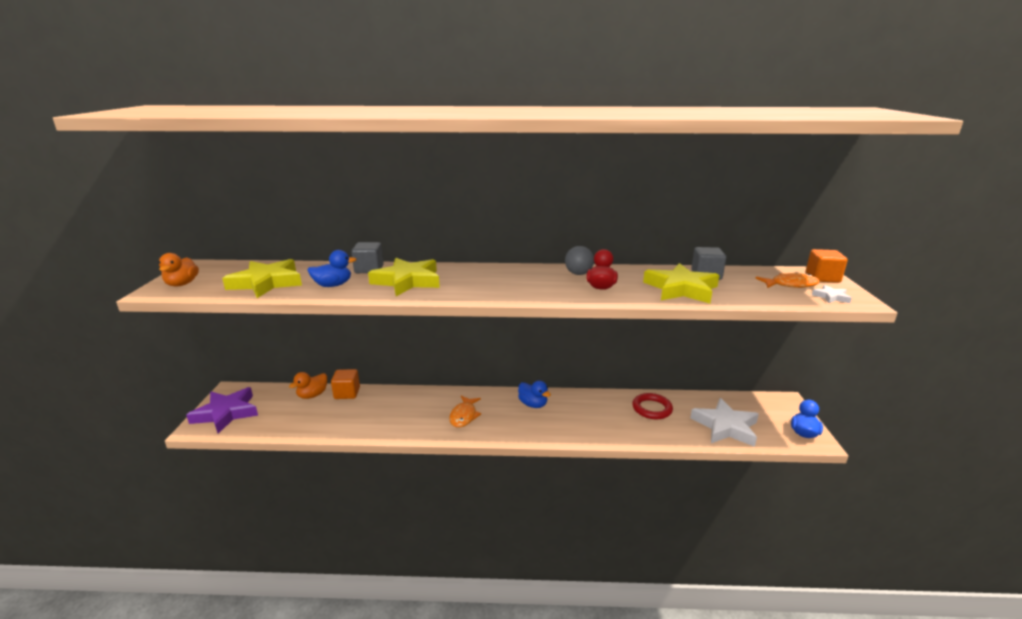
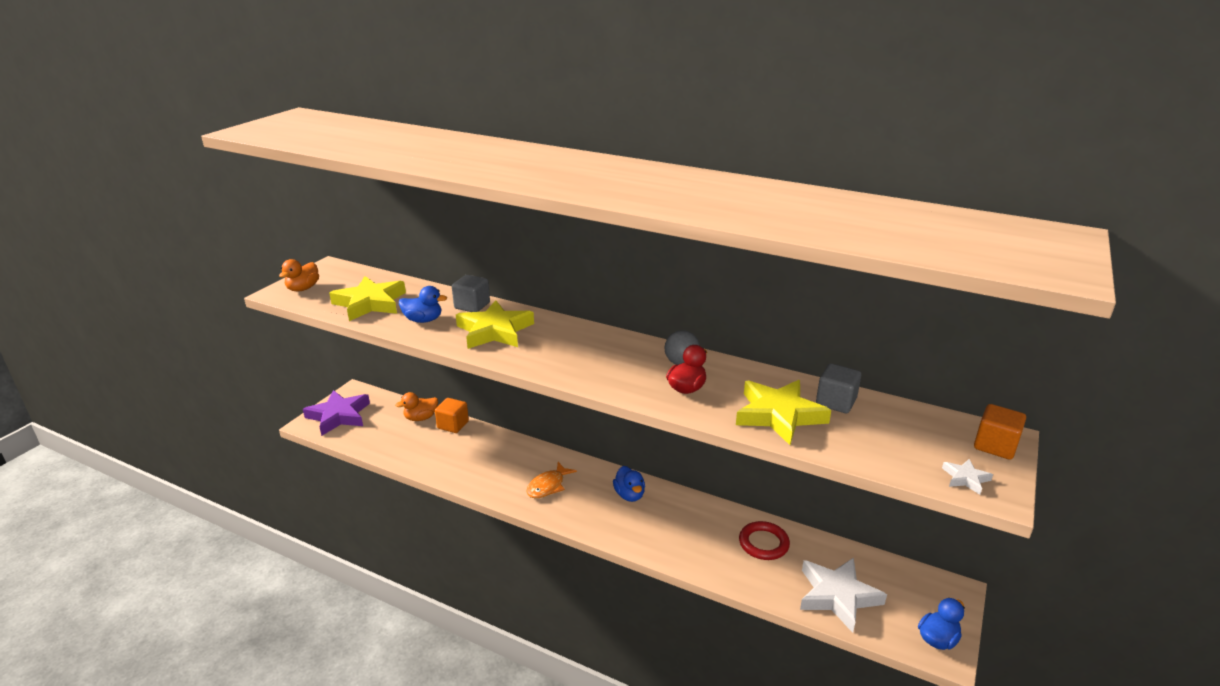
camera: 25 degrees right, 5 degrees up
(790, 285) = (932, 445): orange fish -> none

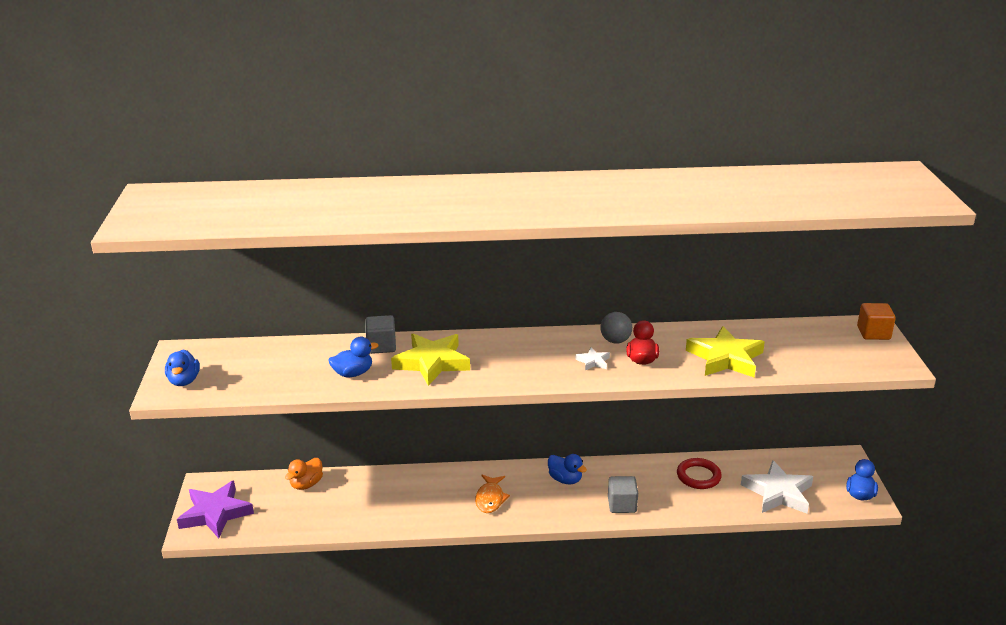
camera: 30 degrees left, 0 degrees up
(303, 288) = (184, 381): orange duck -> blue duck
(370, 303) = (277, 374): yellow star -> none
(453, 425) = (346, 479): orange cube -> none
(836, 402) = (752, 335): grey cube -> grey cube (622, 505)
(965, 478) = (876, 361): white star -> white star (593, 361)

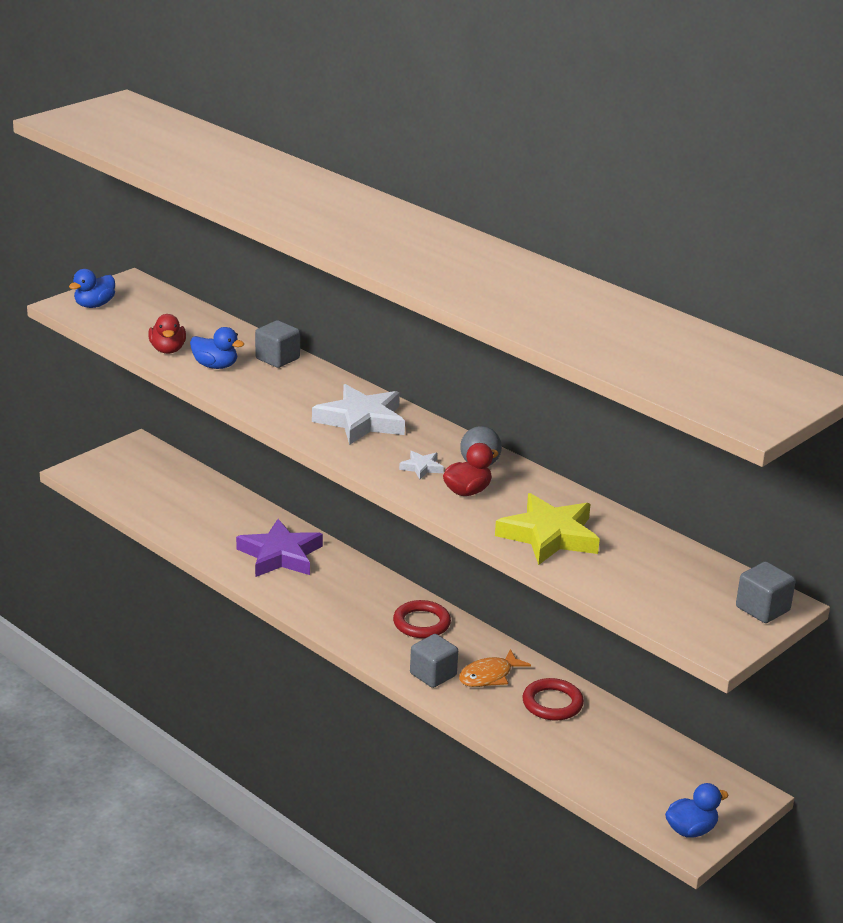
camera: 45 degrees right, 0 degrees up
(215, 513) = (112, 469): purple star -> purple star (280, 555)
(300, 381) = (168, 350): none -> red duck
(306, 484) = (209, 490): orange duck -> none
(432, 363) = (289, 392): yellow star -> none
(490, 499) = (329, 594): orange fish -> orange fish (489, 676)
(565, 479) = (421, 623): blue duck -> red ring
(778, 493) = (605, 769): white star -> white star (361, 421)
(873, 333) = (762, 609): orange cube -> grey cube

